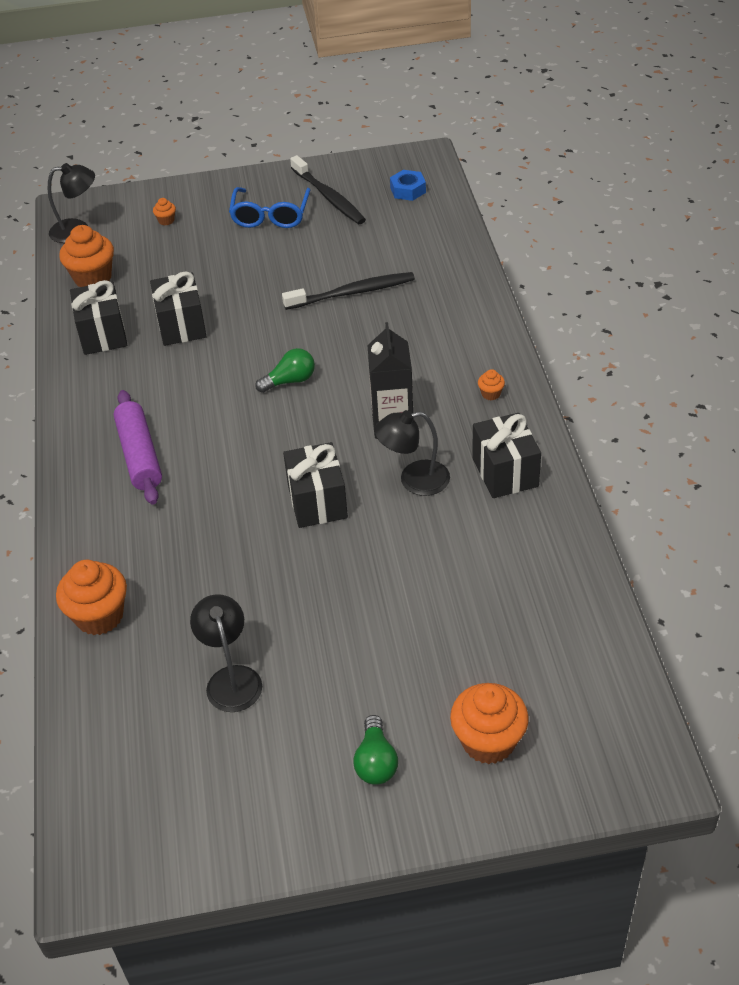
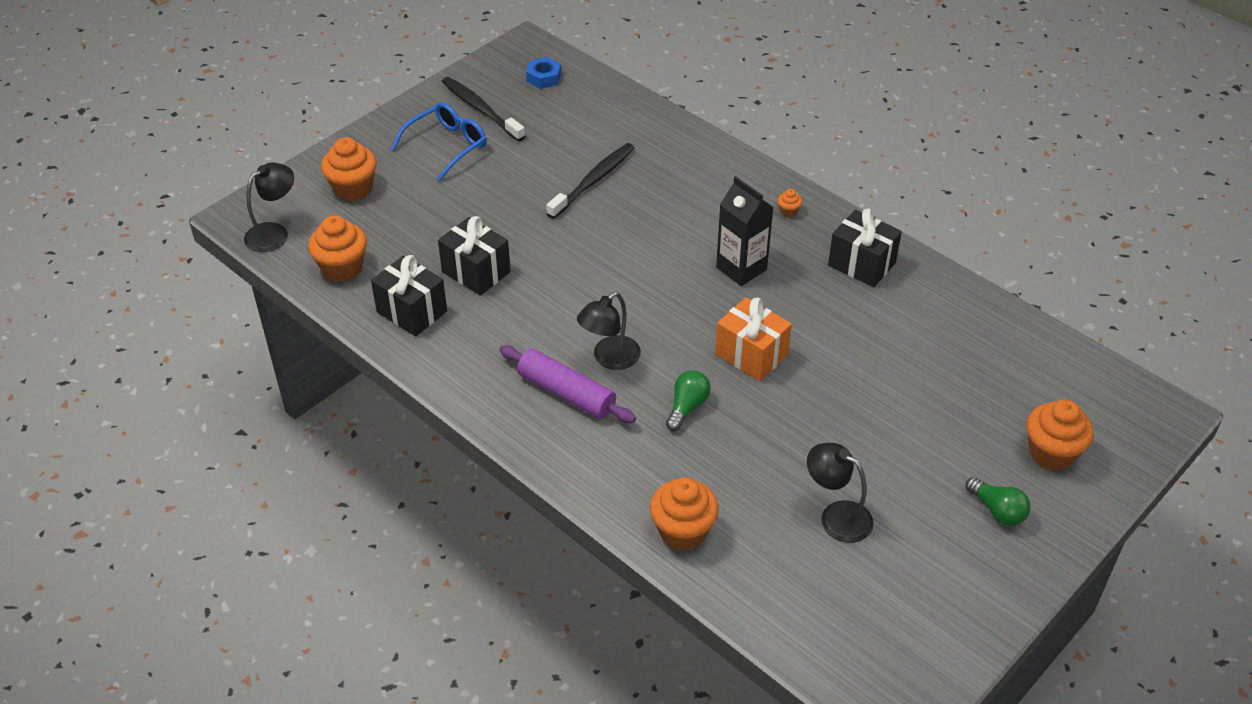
camera: 40 degrees left, 0 degrees up
(166, 220) = (353, 189): orange cupcake -> orange cupcake, size x2.24
(270, 216) = (447, 146): blue glasses -> blue glasses turned 105 degrees counterclockwise
(290, 381) = (623, 274): green light bulb -> green light bulb (687, 407)
(317, 501) = (751, 355): black gift -> orange gift
(328, 197) = (481, 110): black toothbrush -> black toothbrush turned 150 degrees counterclockwise
(414, 480) = (804, 302): black lamp -> black lamp (609, 359)

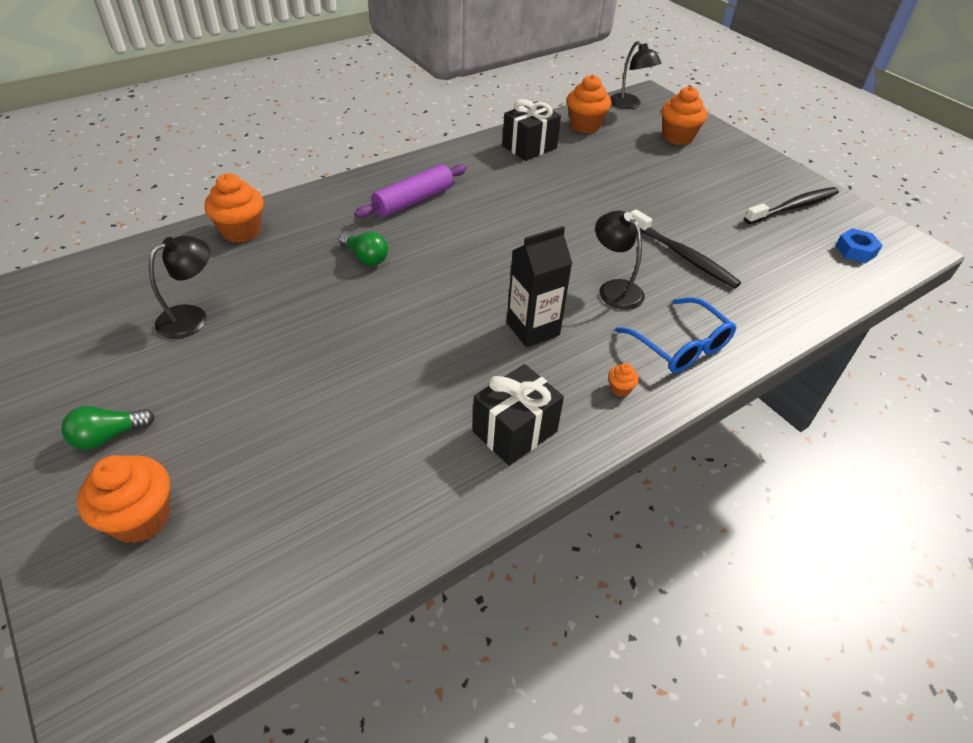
camera: 100 degrees right, 0 degrees up
(447, 146) = (735, 183): blue glasses -> blue glasses (680, 346)
(476, 272) = (567, 178): black gift -> none
(609, 359) = (441, 227): black lamp -> black lamp (614, 289)
(751, 355) = (409, 309): orange gift -> none

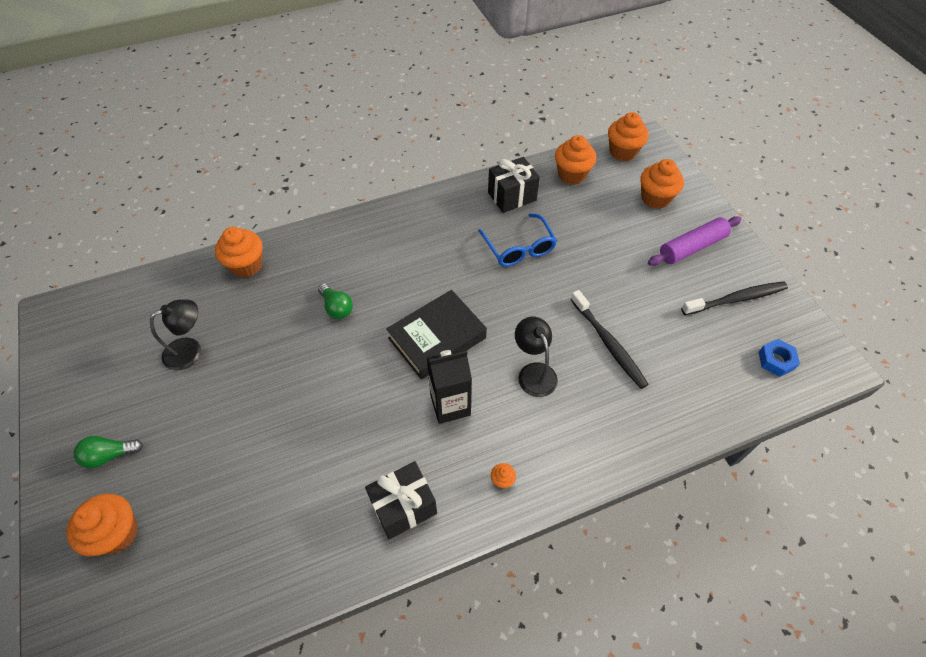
camera: 15 degrees right, 10 degrees up
(413, 201) = (392, 248): purple rolling pin -> purple rolling pin (692, 247)
(494, 272) = (437, 338): none -> black book
(629, 105) = (623, 152): black lamp -> orange cupcake
(680, 346) = (570, 444): blue glasses -> blue glasses (519, 248)

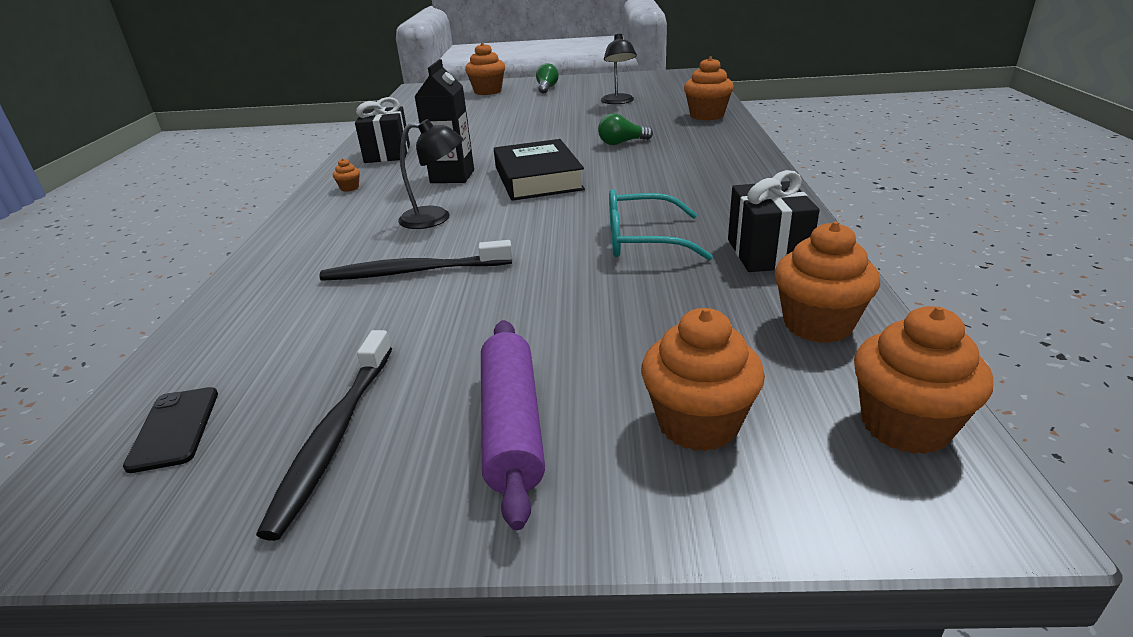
camera: 115 degrees right, 25 degrees down
(519, 248) = (642, 240): blue glasses -> turquoise glasses
(776, 360) = (174, 429): blue nut -> black phone

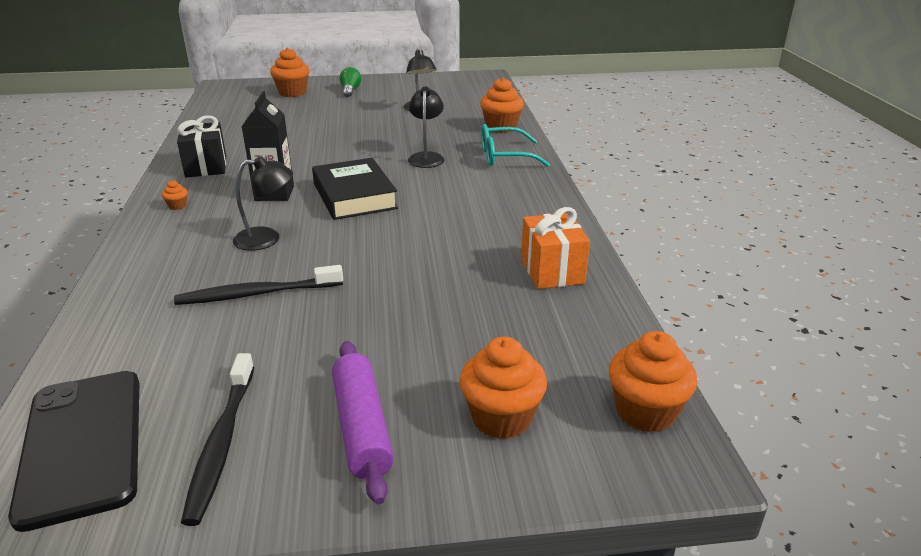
camera: 10 degrees left, 0 degrees up
(174, 429) = (82, 445): black phone -> black phone, size x2.10
(621, 143) = (426, 157): green light bulb -> black lamp
(642, 240) = (451, 260): turquoise glasses -> turquoise glasses (505, 156)
(767, 253) = (552, 271): black gift -> orange gift
(817, 324) = (589, 334): orange cupcake -> none

